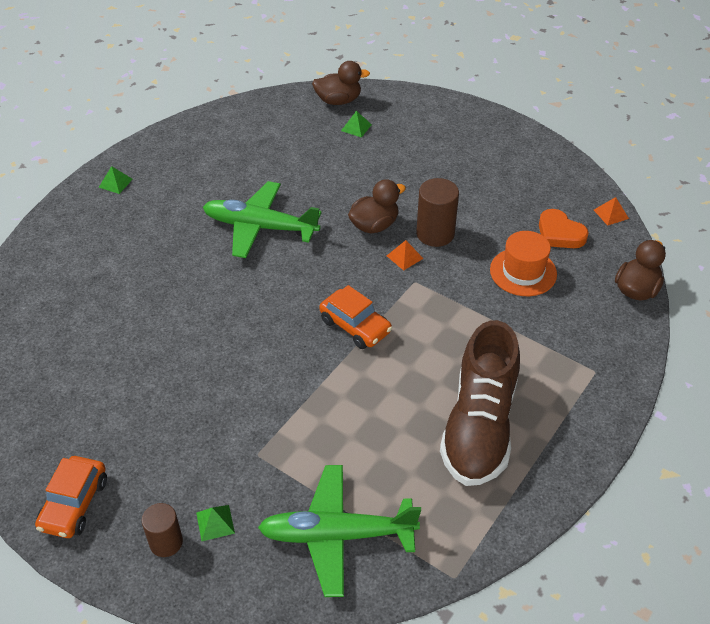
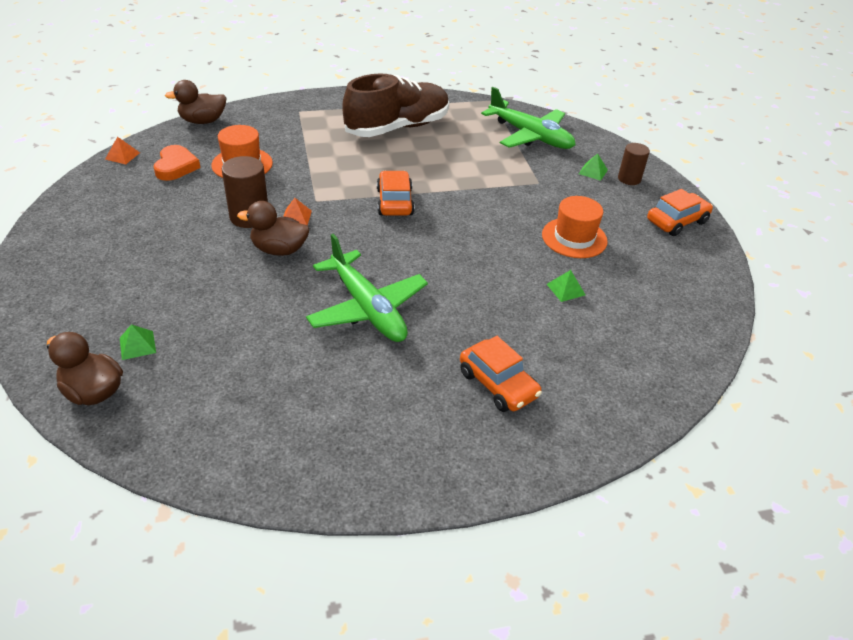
camera: 140 degrees left, 5 degrees down
(115, 183) = (452, 460): green pyramid -> green pyramid (566, 289)
(124, 235) = (498, 384): none -> orange car
(164, 401) = (574, 238): none -> orange hat

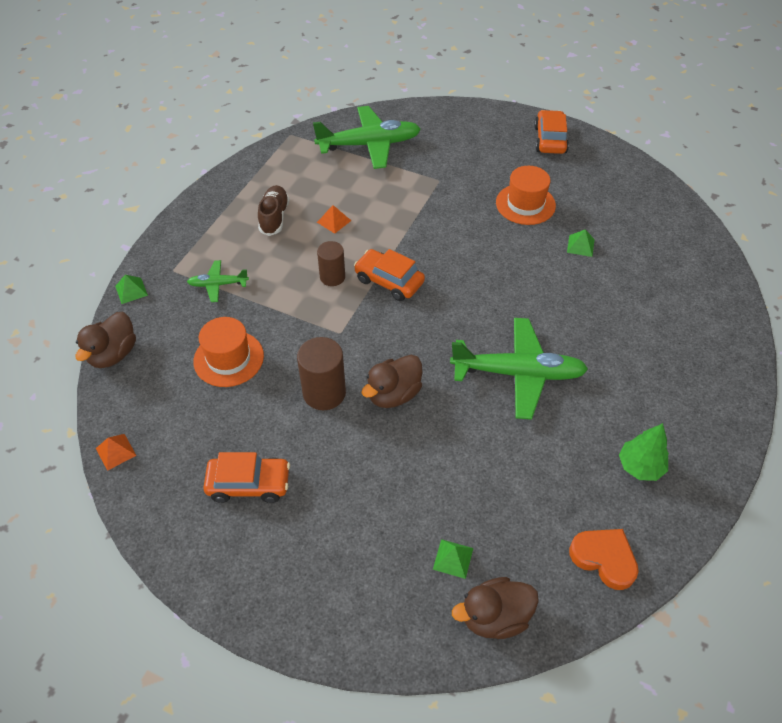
camera: 50 degrees left, 10 degrees up
(176, 166) = (182, 413): orange heart -> orange heart (604, 558)
(296, 217) = (354, 359): orange pyramid -> orange pyramid (334, 221)
(306, 132) = (218, 284): none -> green plane
(330, 429) = (640, 466): none -> green tree
(398, 128) = (274, 217): brown shoe -> brown shoe, size x0.50
(498, 384) = (654, 343): orange car -> orange car (249, 484)
(593, 171) = (452, 141): green pyramid -> green pyramid (131, 290)
(629, 179) = (478, 129): brown cylinder -> brown cylinder (332, 277)

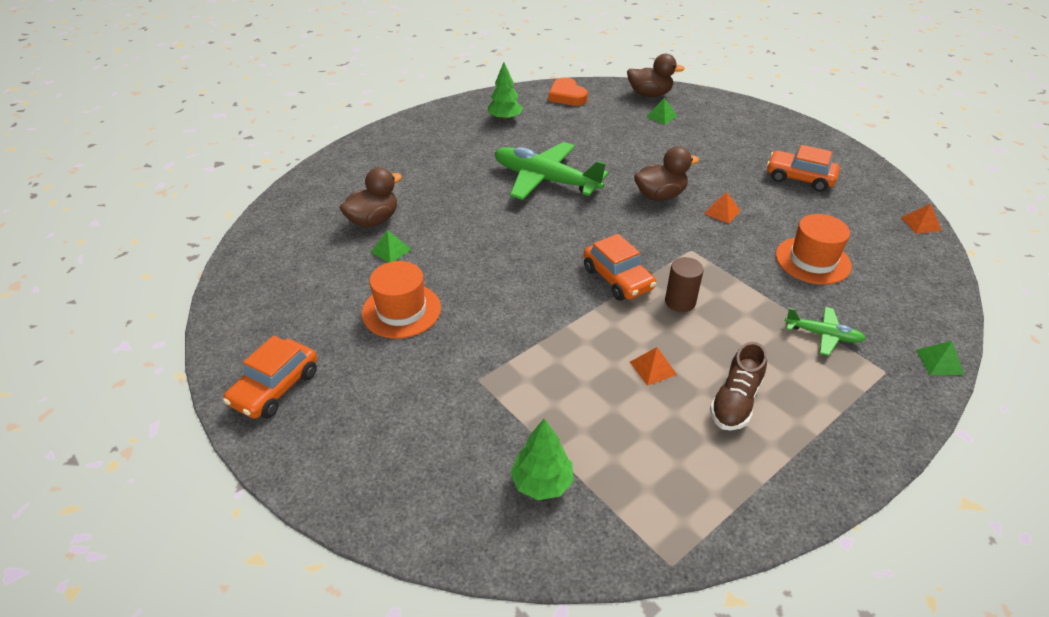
camera: 155 degrees left, 10 degrees down
(113, 354) = (944, 299): brown duck -> brown duck (373, 220)
(324, 393) = (722, 212): brown cylinder -> orange pyramid
(369, 145) = (542, 482): green plane -> green tree

